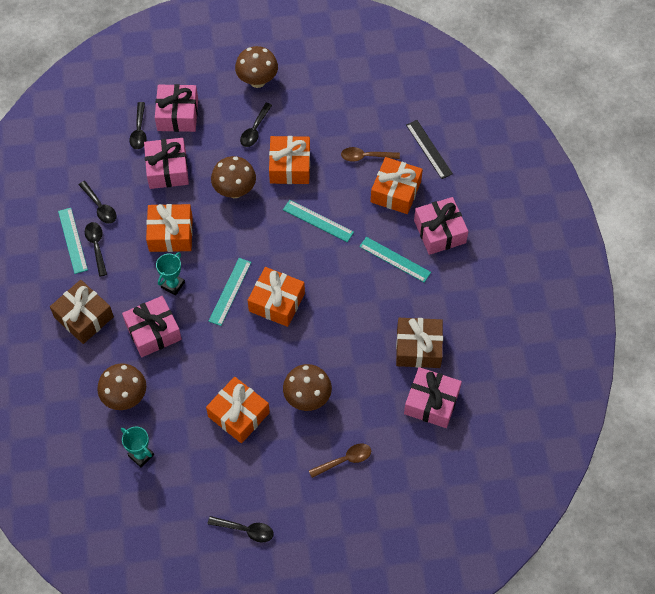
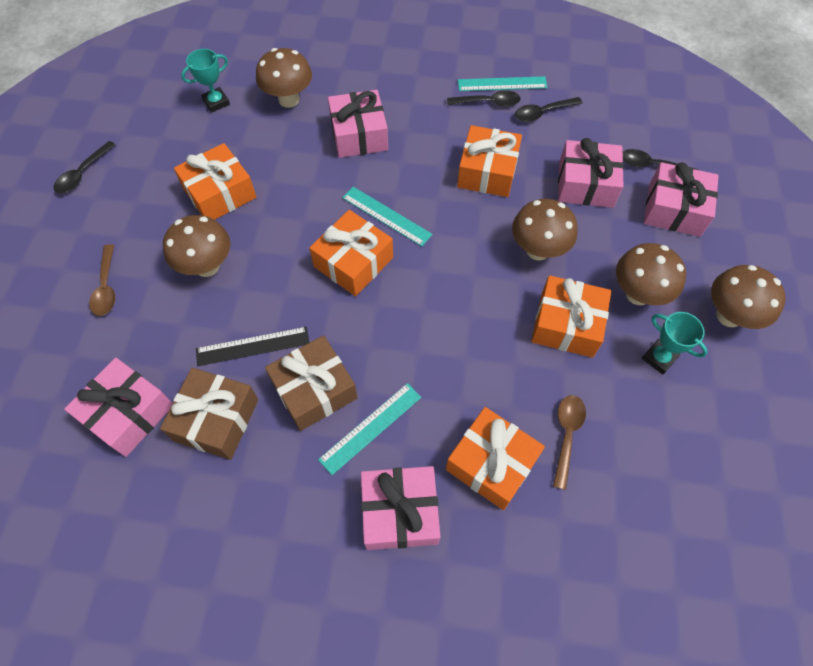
camera: 105 degrees right, 0 degrees up
(84, 317) = (400, 80): brown gift -> brown gift (314, 390)
(173, 285) = (414, 162): turquoise trophy -> turquoise trophy (659, 358)
(255, 130) = (638, 294): black spoon -> brown mushroom
(318, 221) = (465, 339): turquoise ruler -> none
(429, 149) = (566, 544): black ruler -> black ruler (253, 346)

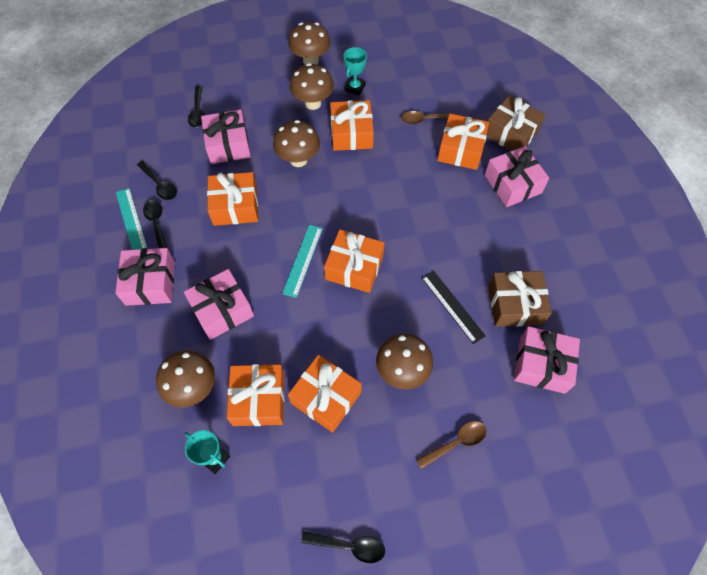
camera: 110 degrees left, 0 degrees up
(250, 142) = (259, 399): none -> orange gift
(314, 390) = (464, 255): brown gift -> brown gift (511, 133)
(371, 428) = (472, 214): turquoise ruler -> none
(674, 210) = (235, 95): pink gift -> pink gift (150, 283)

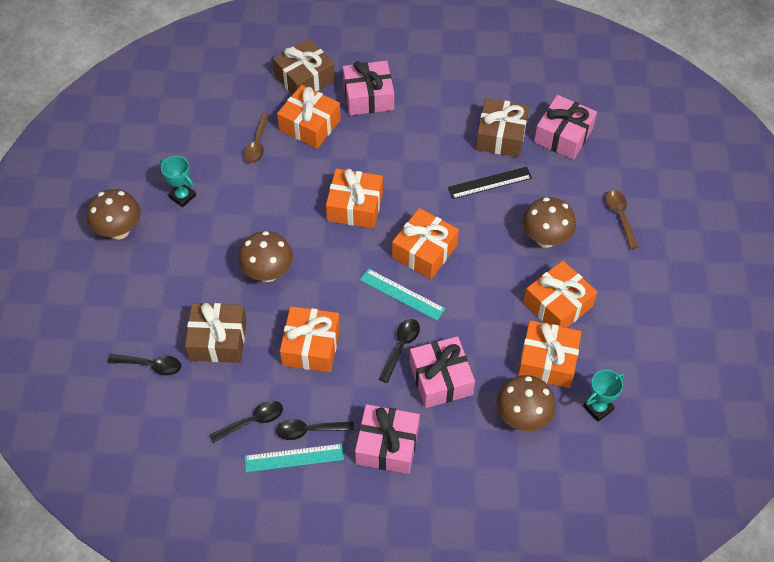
camera: 75 degrees left, 5 degrees down
(228, 145) = (218, 340): pink gift -> brown gift
(313, 103) = (189, 242): brown mushroom -> none
(349, 546) = (693, 315): black spoon -> black spoon (401, 347)
(351, 133) = (250, 215): orange gift -> orange gift (355, 206)

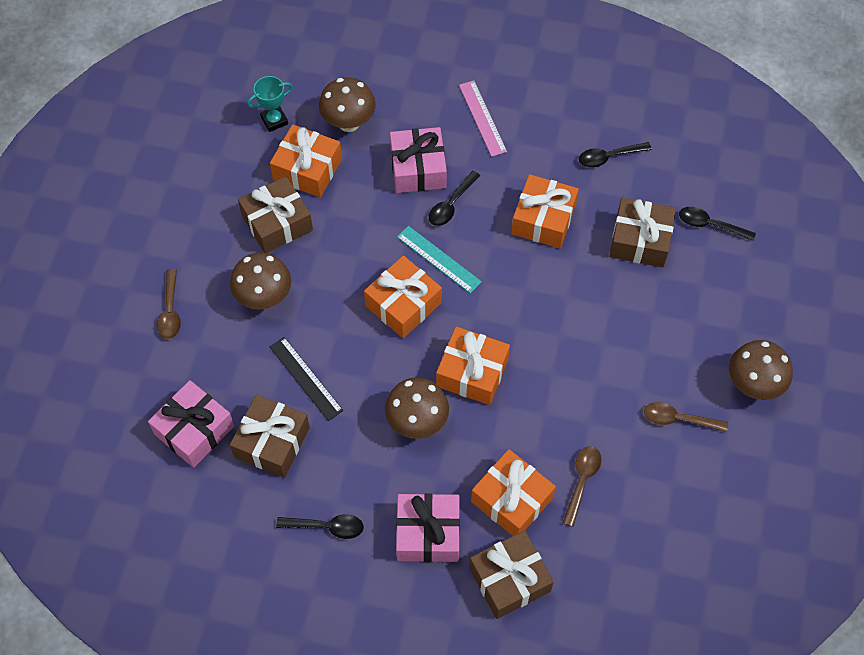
camera: 170 degrees left, 5 degrees up
(182, 196) = (678, 419): turquoise trophy -> brown spoon
(268, 273) = (582, 306): brown mushroom -> brown mushroom (417, 422)
(294, 458) = (571, 120): turquoise ruler -> none
(309, 430) = (554, 141): black spoon -> black spoon (326, 527)
(387, 445) = (482, 118): pink gift -> pink ruler
(489, 183) = (305, 378): black ruler -> black ruler turned 60 degrees clockwise
(558, 305) = (277, 223): orange gift -> brown gift

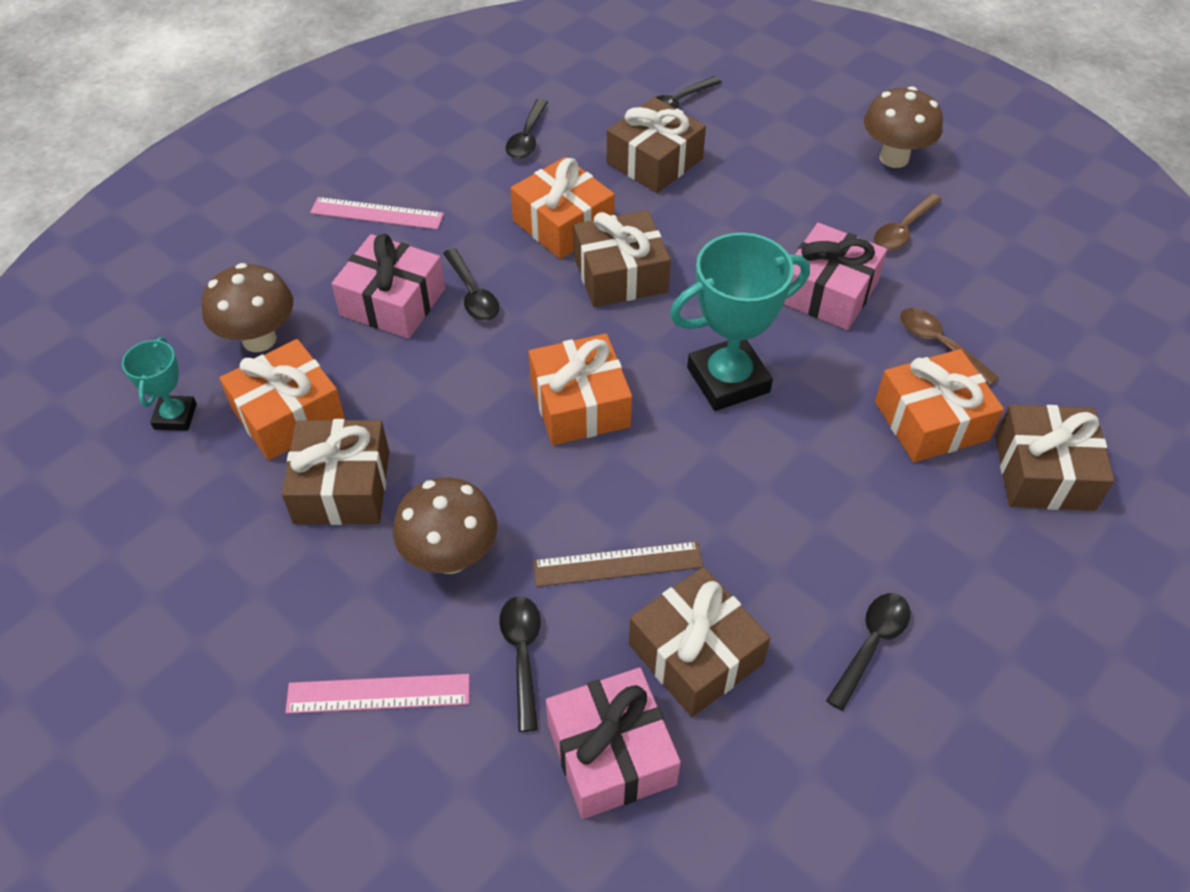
camera: 60 degrees left, 10 degrees down
(170, 311) = (378, 694): brown spoon -> pink ruler
(226, 362) = (522, 655): none -> black spoon
(305, 378) = (618, 564): black ruler -> brown ruler
(417, 422) = (765, 467): brown mushroom -> none
(428, 533) = (938, 529): pink gift -> pink gift (828, 292)
(438, 259) = (541, 340): turquoise ruler -> none
(472, 372) = (728, 380): orange gift -> turquoise trophy
(520, 273) = (620, 274): none -> brown gift

